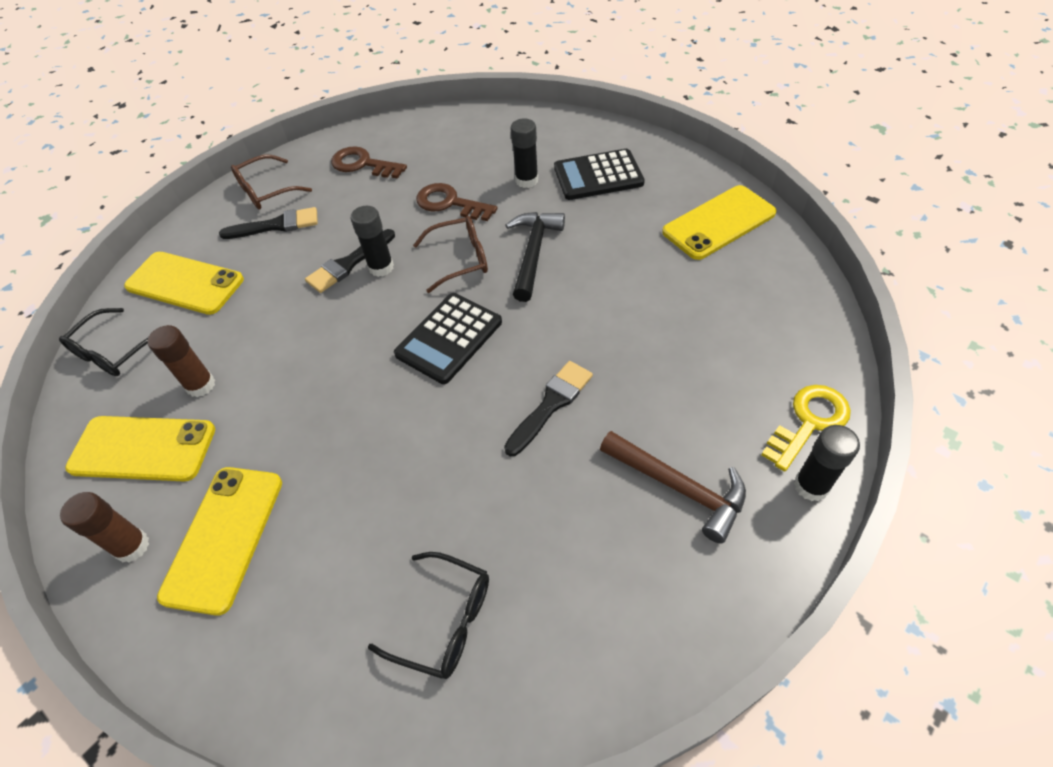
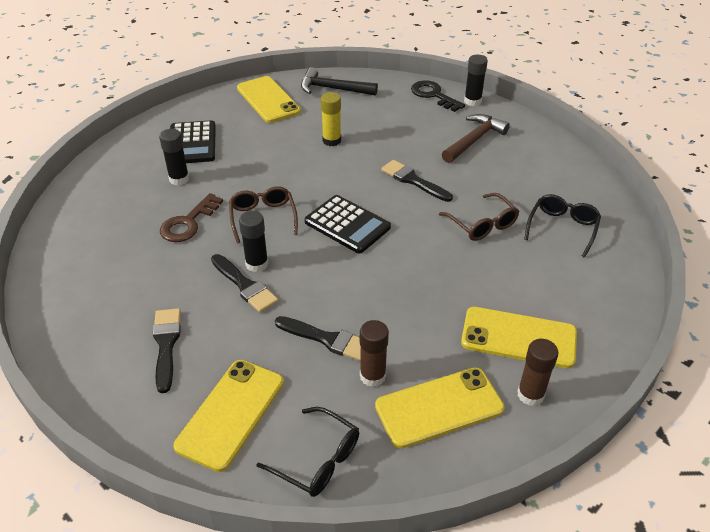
camera: 90 degrees left, 10 degrees down
(143, 449) = (439, 407): yellow phone -> yellow phone turned 60 degrees clockwise
(260, 341) = (327, 339): none -> black brush
(266, 191) = (101, 360): brown glasses -> brown glasses (482, 225)
(362, 164) = (96, 283): brown key -> none
(533, 253) = (269, 180): black hammer -> black hammer (332, 89)
(633, 301) = (331, 141): none -> yellow glue stick
(809, 422) = (433, 95): yellow key -> black key

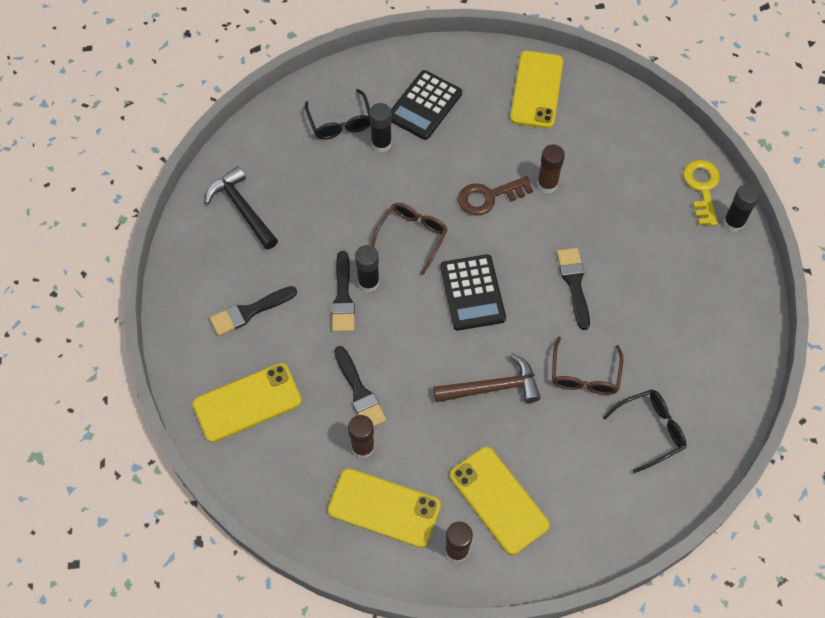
camera: 40 degrees right, 20 degrees up
(166, 345) = (249, 312): black brush -> black brush turned 150 degrees counterclockwise
(188, 223) = (351, 201): brown key -> brown key (488, 197)
(318, 460) = (272, 481): black glasses -> black glasses (340, 122)
(331, 141) = (547, 184): yellow glue stick -> brown glue stick
(332, 89) = (610, 114): black hammer -> black hammer (242, 208)
(433, 95) = (702, 188): black key -> yellow key
(474, 140) = (680, 274): brown hammer -> brown hammer (493, 387)

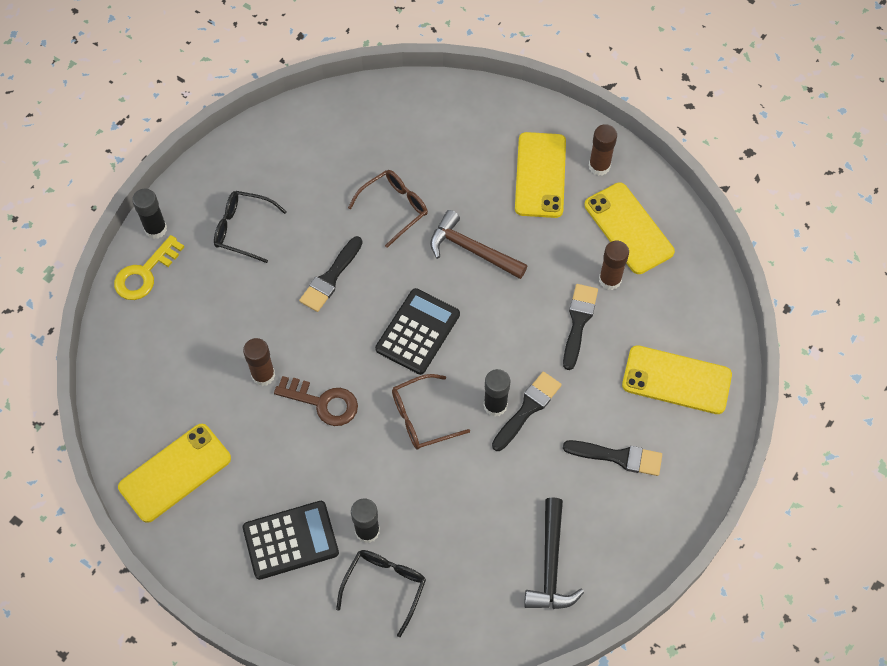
camera: 140 degrees left, 0 degrees up
(650, 430) = (387, 140): black glasses -> black glasses (243, 229)

